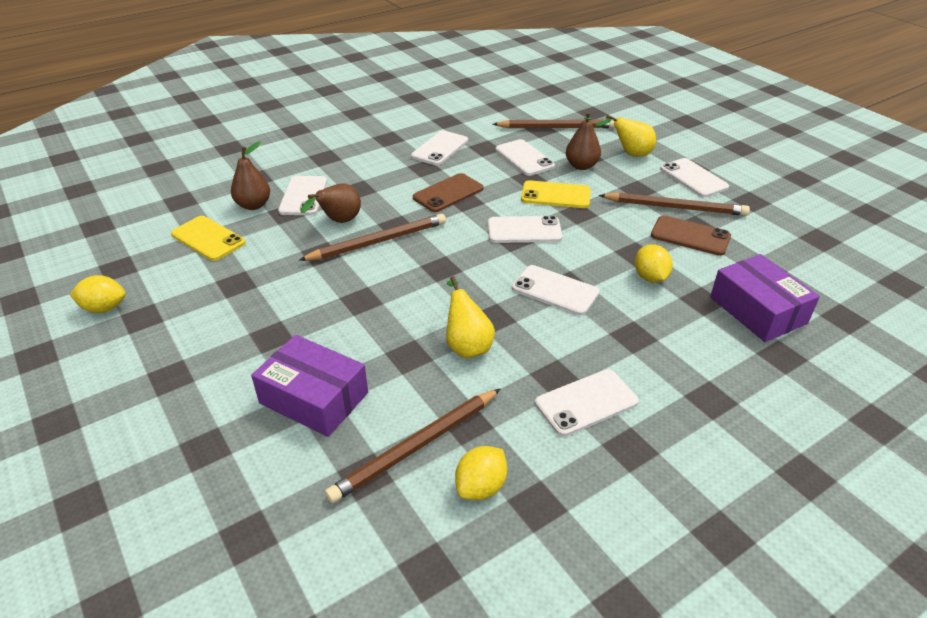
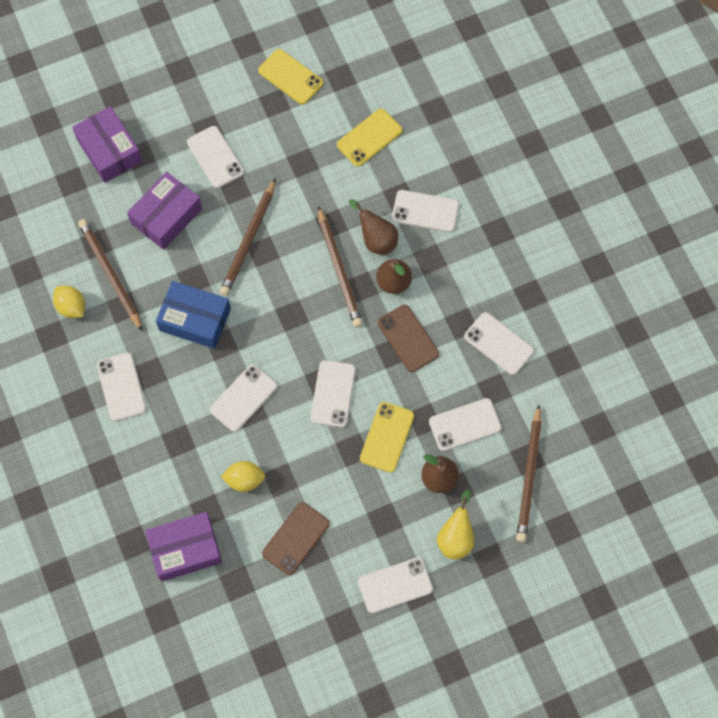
camera: 100 degrees right, 30 degrees up
(104, 308) = (290, 77): yellow lemon -> yellow phone
(191, 490) = (109, 150): none -> purple box
(219, 361) = (215, 157): none -> white phone
(253, 205) = (416, 170): brown pear -> brown pear (393, 282)
(467, 345) = (195, 320): yellow pear -> blue box
(675, 207) = (345, 544): brown pencil -> brown pencil (249, 240)

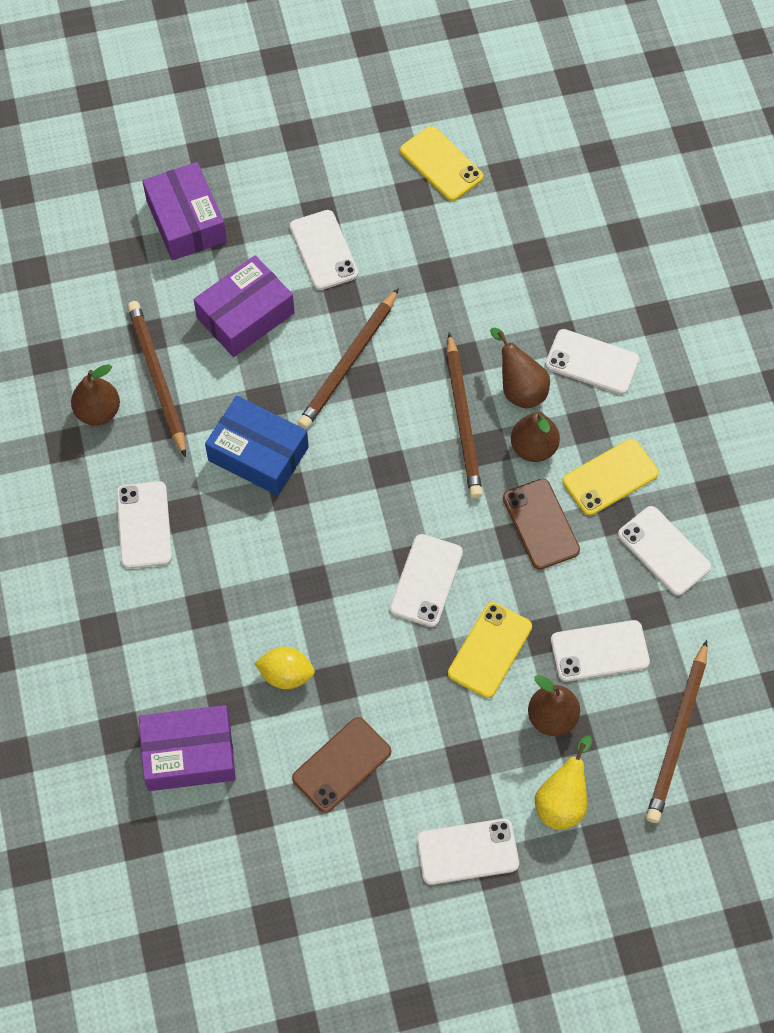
camera: 10 degrees right, 5 degrees down
(71, 307) = (98, 411): yellow lemon -> brown pear
(243, 398) = (304, 566): white phone -> none
(369, 138) = (532, 256): yellow phone -> yellow phone (610, 477)

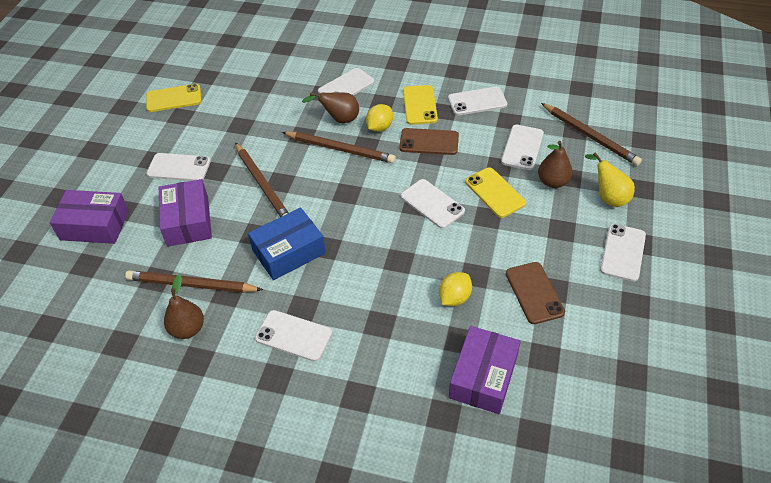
camera: 60 degrees left, 15 degrees down
(533, 447) = (380, 127): brown pear -> yellow lemon

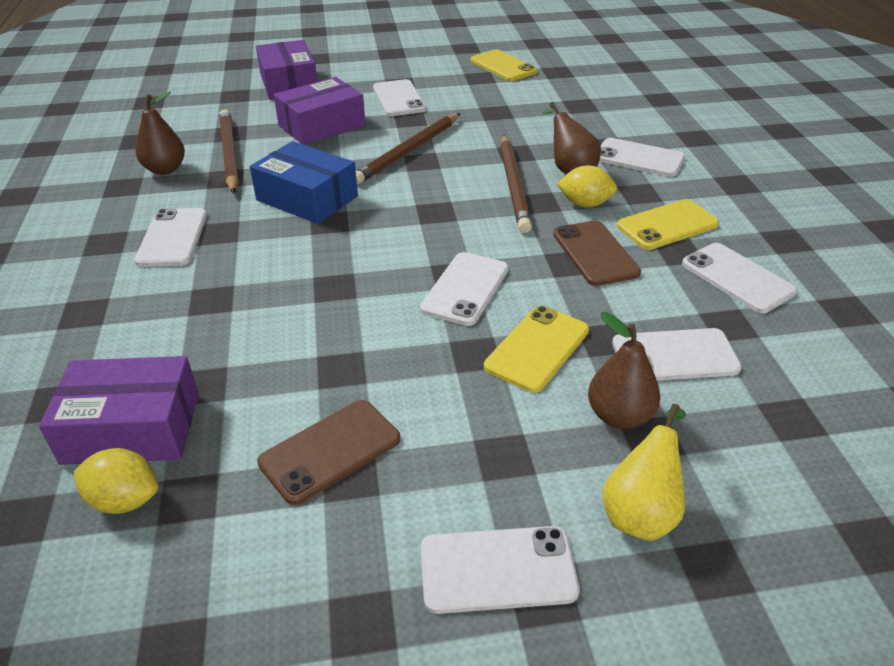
camera: 65 degrees right, 10 degrees down
(454, 298) = (283, 358): yellow lemon -> yellow lemon (125, 500)
(590, 136) = (797, 444): brown pencil -> none

